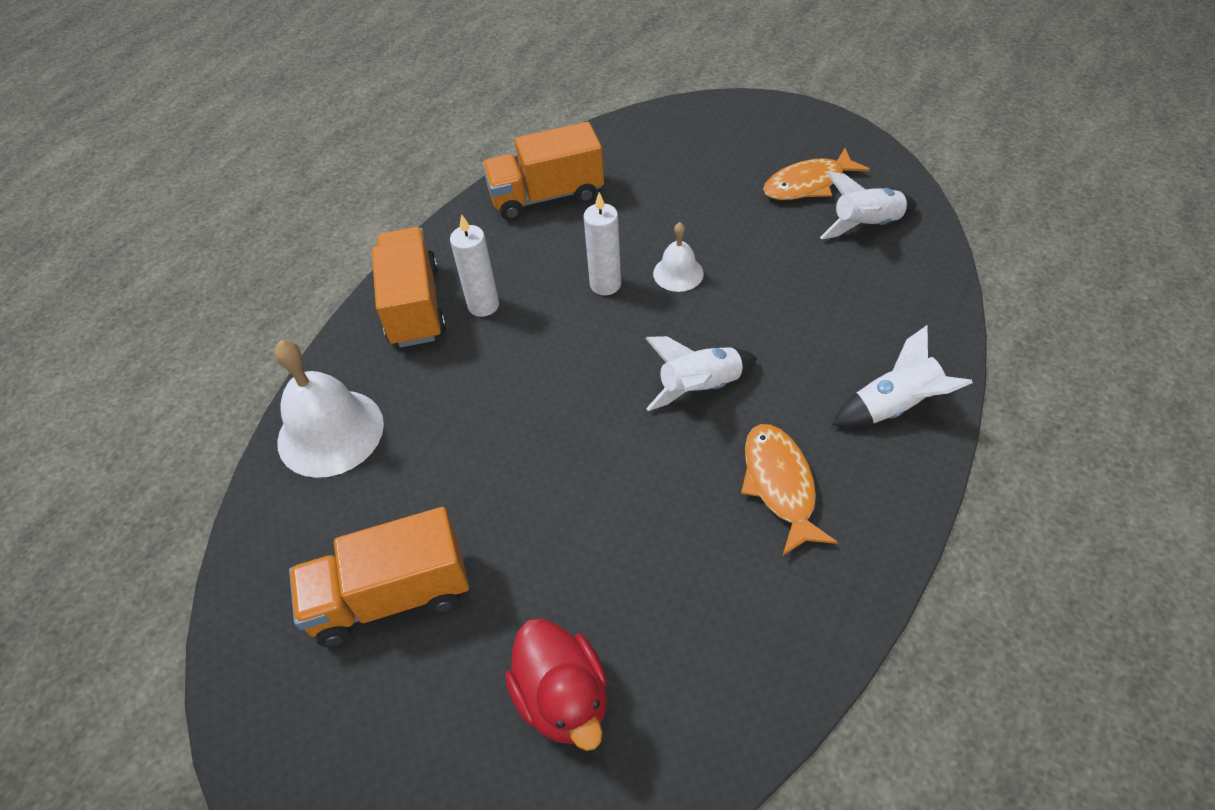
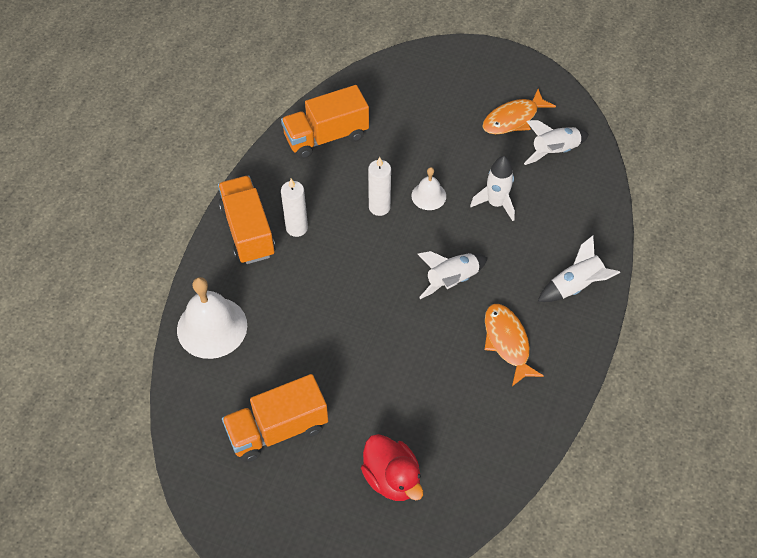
camera: 10 degrees left, 5 degrees up
(775, 287) = (496, 203): none -> white rocket

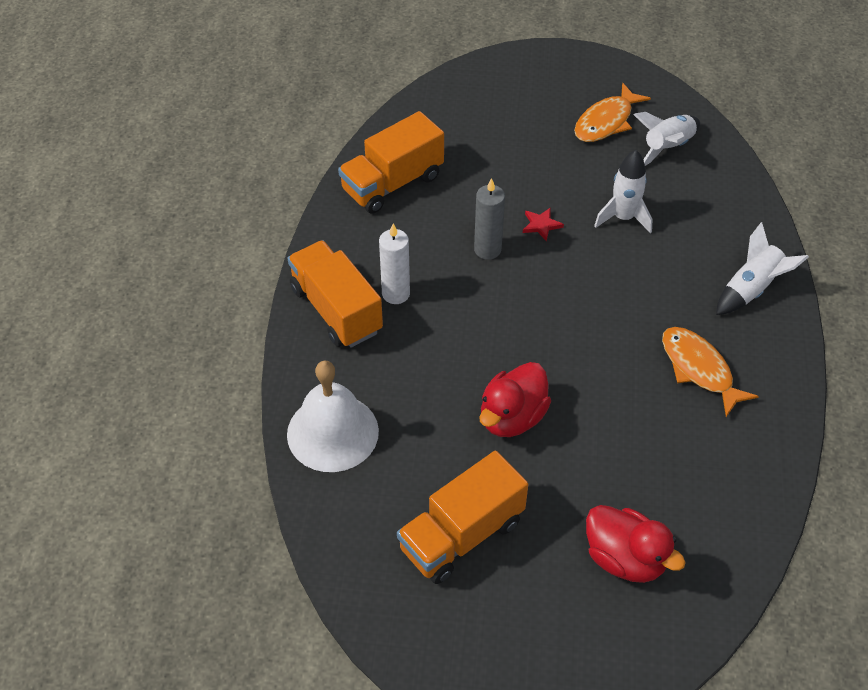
camera: 15 degrees left, 5 degrees down
(348, 347) = (512, 417): none -> red duck
(379, 207) = (487, 249): white candle -> grey candle
(428, 196) = (541, 225): white bell -> red star
(452, 280) = (606, 314): white rocket -> none

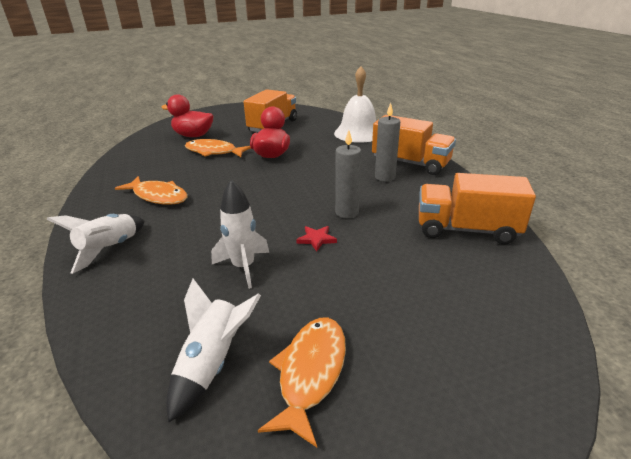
camera: 155 degrees right, 20 degrees down
(392, 183) = (466, 229): orange truck -> orange truck turned 105 degrees counterclockwise
(396, 294) = (385, 177): white candle -> grey candle
(601, 469) = (214, 152): none -> orange fish

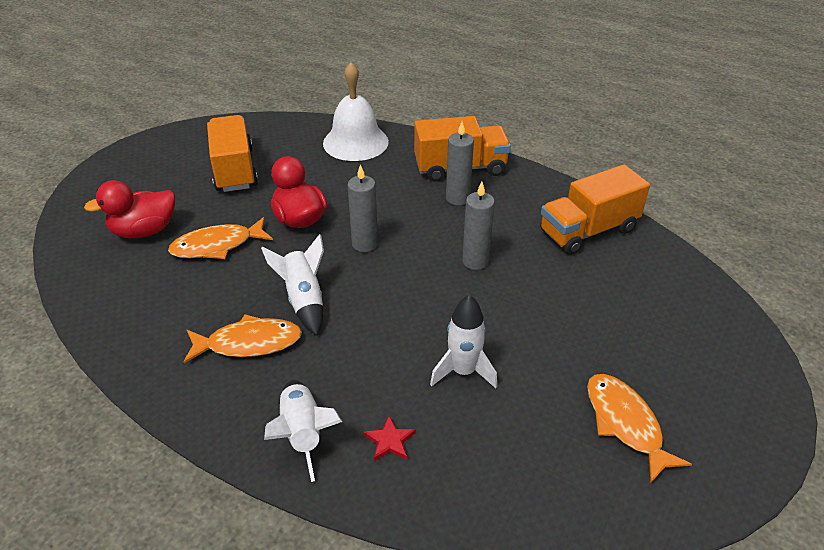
camera: 40 degrees left, 10 degrees up
(213, 363) = (556, 465): white rocket -> white rocket (304, 300)
(289, 178) = (364, 244): none -> grey candle
(316, 239) = (486, 306): red star -> red star (390, 441)

